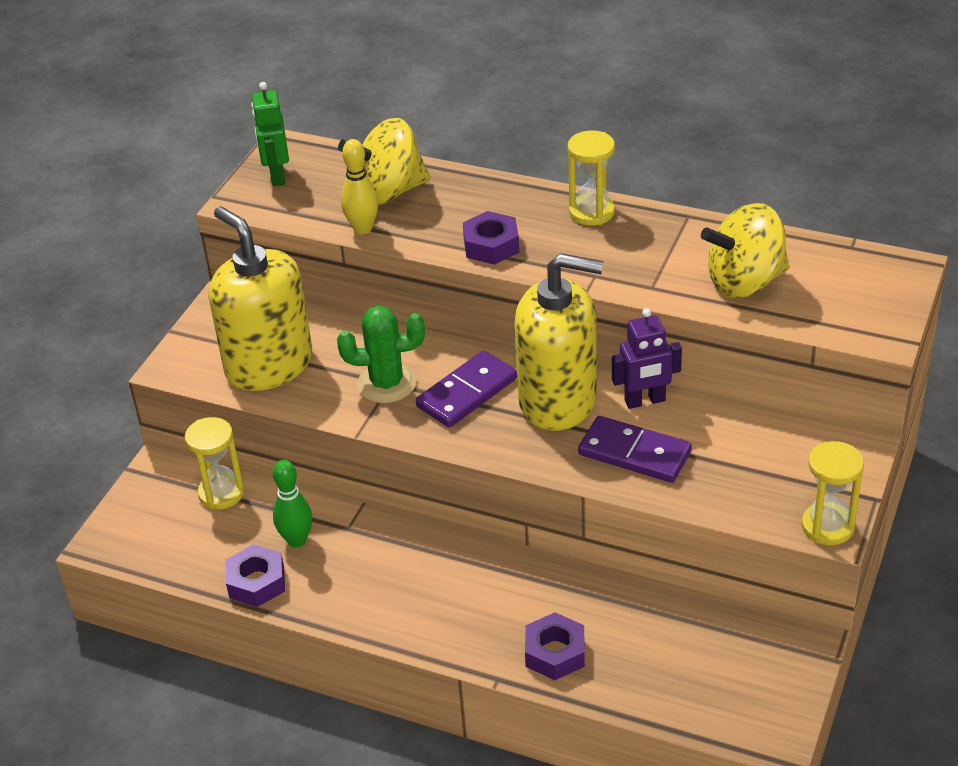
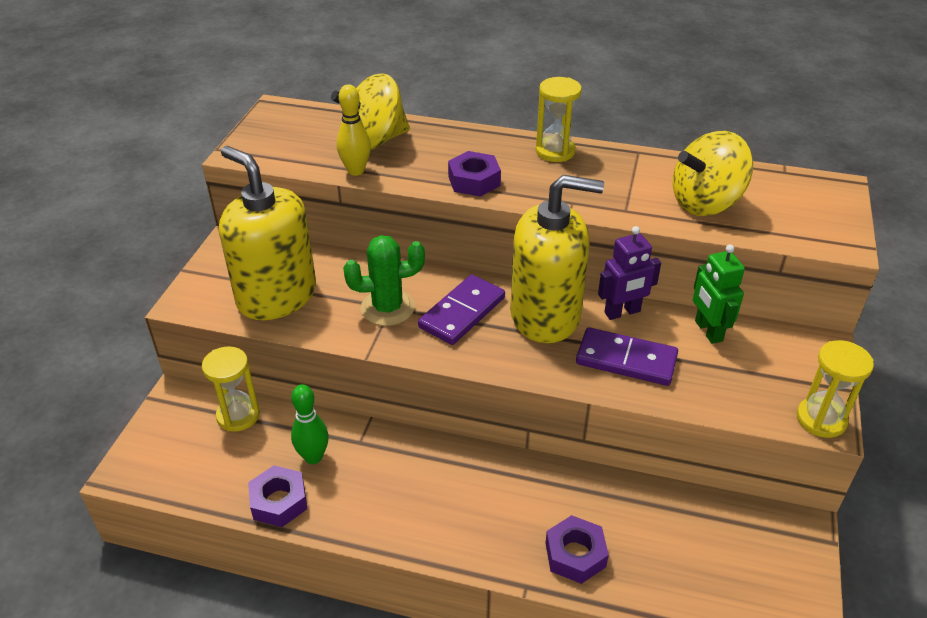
camera: 10 degrees left, 0 degrees up
(277, 175) = (272, 131): green robot -> green robot (708, 331)

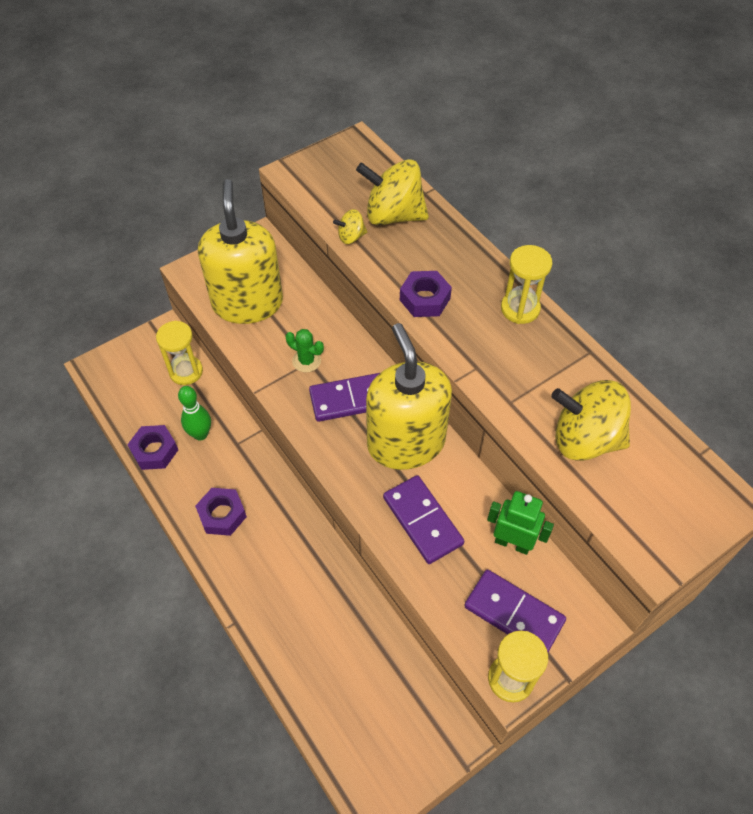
camera: 40 degrees right, 15 degrees up
(356, 171) = (351, 237): yellow bowling pin -> yellow spinning top
(387, 308) = (306, 361): green cactus -> green cactus, size x0.62
(545, 315) = (406, 442): yellow soap dispenser -> yellow soap dispenser turned 150 degrees counterclockwise
(575, 555) = (285, 627): purple nut -> purple nut (222, 515)
(622, 312) = (465, 480): purple robot -> none
(708, 331) = (512, 543): green robot -> green robot turned 90 degrees clockwise
(768, 376) = (514, 614): none -> purple domino

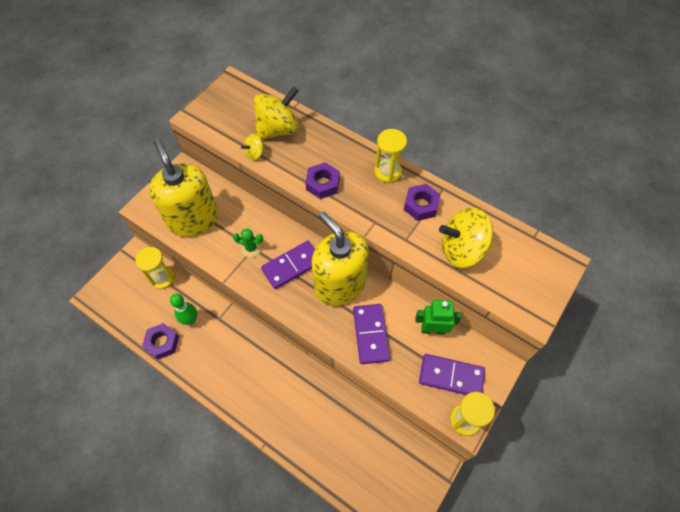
camera: 20 degrees left, 5 degrees up
(222, 515) = (228, 372): purple nut -> purple nut (421, 205)
(393, 215) = (278, 129): yellow spinning top -> yellow spinning top turned 150 degrees clockwise
(422, 521) = (371, 334): purple domino -> purple domino turned 45 degrees clockwise

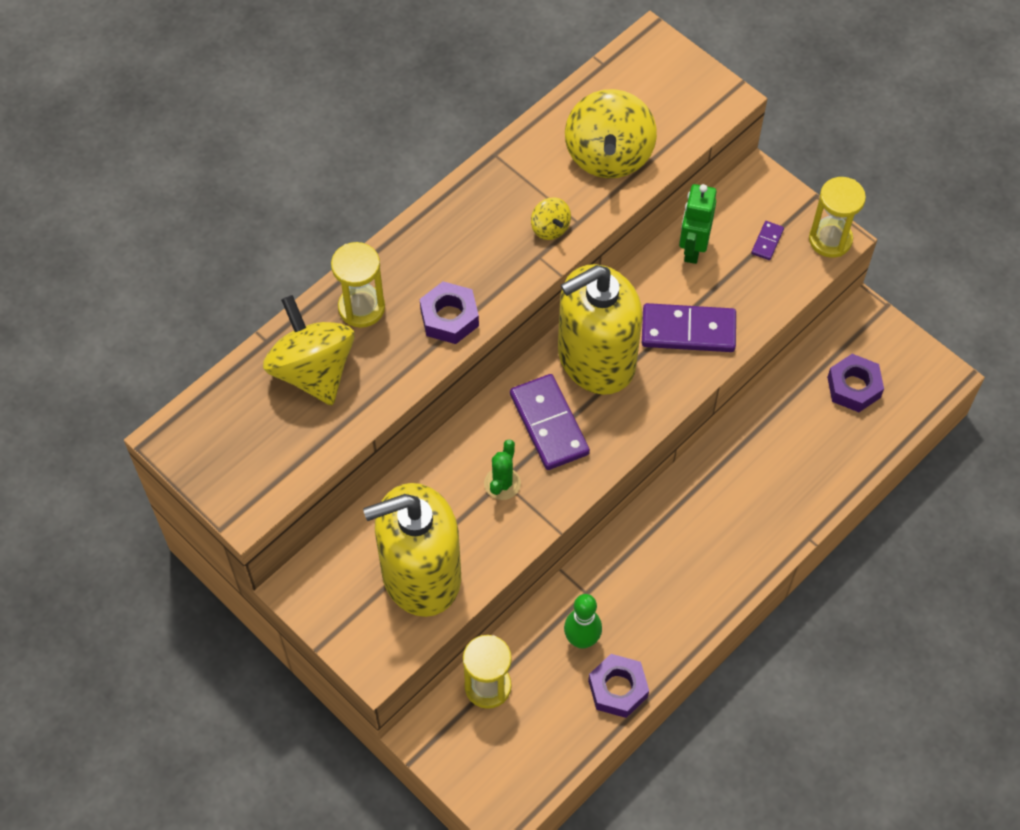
camera: 80 degrees left, 0 degrees up
(255, 153) = (359, 413): yellow spinning top -> yellow spinning top (550, 228)
(387, 172) = (446, 222): yellow hourglass -> yellow hourglass (361, 308)
(421, 205) = (520, 190): purple nut -> purple nut (853, 387)
(451, 376) = (767, 242): purple domino -> purple domino, size x0.45

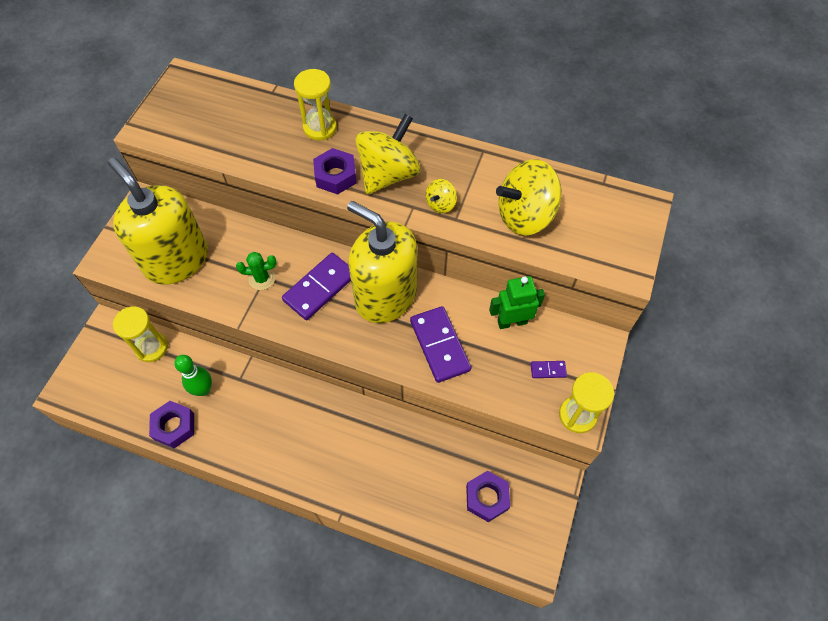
camera: 65 degrees right, 0 degrees up
(313, 370) = (260, 122): yellow spinning top -> yellow spinning top (388, 174)

